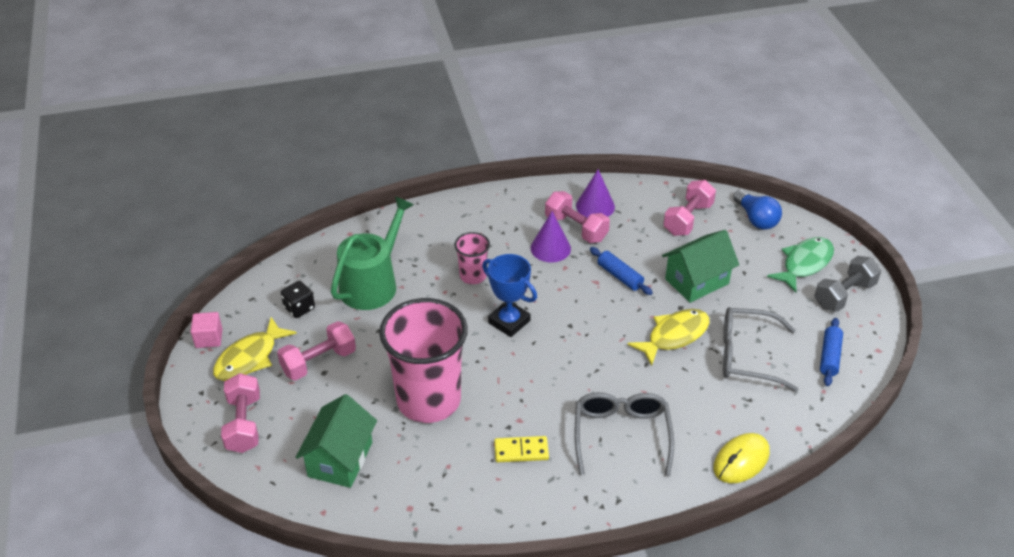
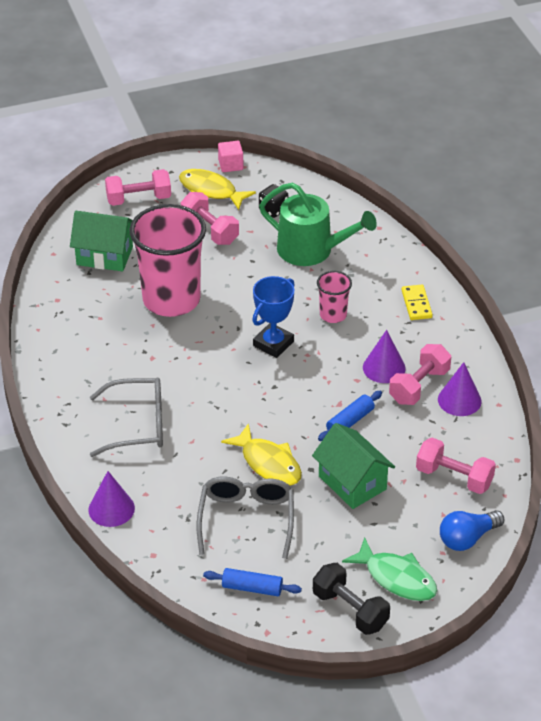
camera: 85 degrees right, 0 degrees up
(521, 451) = (117, 360): yellow domino -> yellow domino (416, 304)
(741, 460) = (111, 509): yellow mouse -> purple cone
(844, 295) = (350, 610): grey dumbbell -> black dumbbell

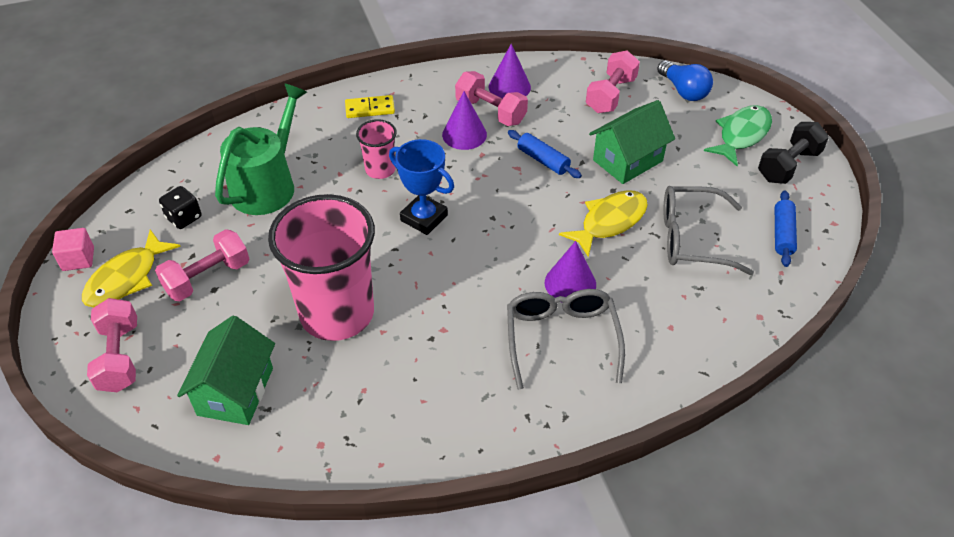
camera: 90 degrees left, 5 degrees up
(111, 509) = (700, 358): purple cone -> purple cone (570, 283)

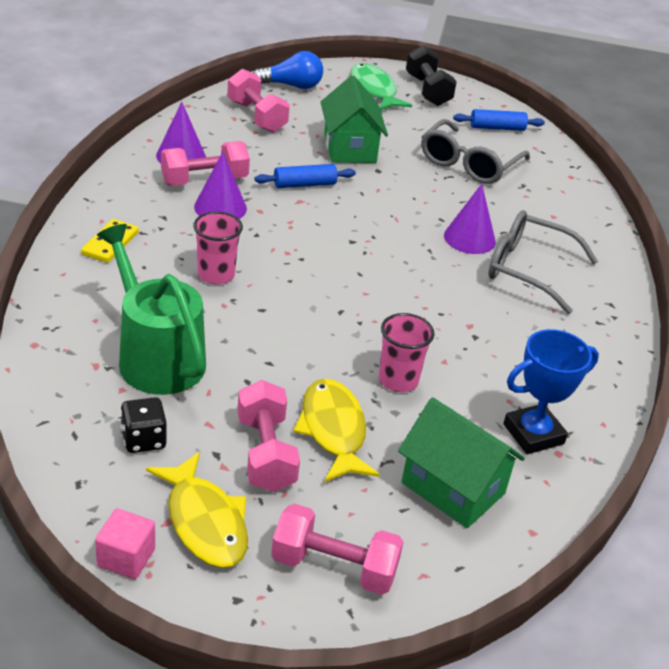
camera: 65 degrees left, 10 degrees down
(337, 313) = (398, 380): pink cup -> pink cup, size x0.47
(424, 218) = (315, 277): blue trophy -> blue trophy (533, 434)
(609, 222) = (415, 189): yellow fish -> yellow fish (333, 430)
(782, 234) = (497, 128): blue rolling pin -> blue rolling pin turned 45 degrees counterclockwise

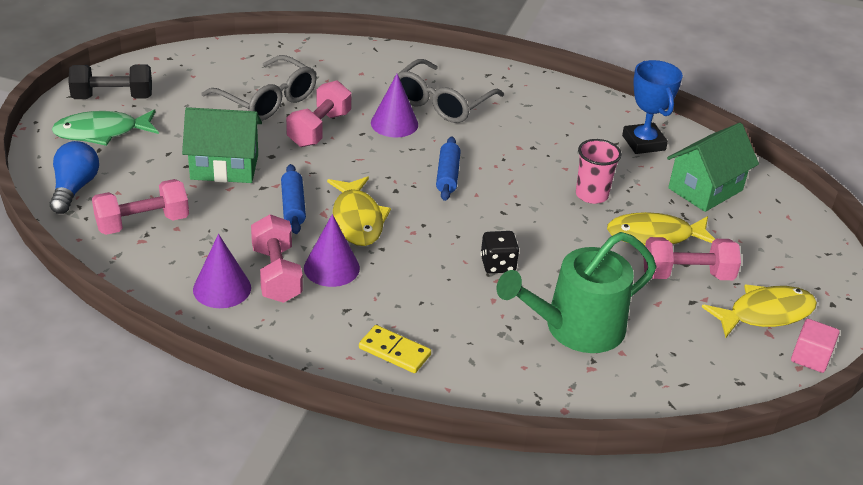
camera: 80 degrees left, 0 degrees up
(144, 439) = (683, 341): black dice -> black dice (498, 265)
(216, 275) = (450, 281): pink cup -> none
(296, 219) = (357, 220): none -> yellow fish
(334, 567) = (792, 255): pink dumbbell -> pink dumbbell (319, 129)
(497, 128) = (202, 71): blue rolling pin -> blue rolling pin (447, 175)

